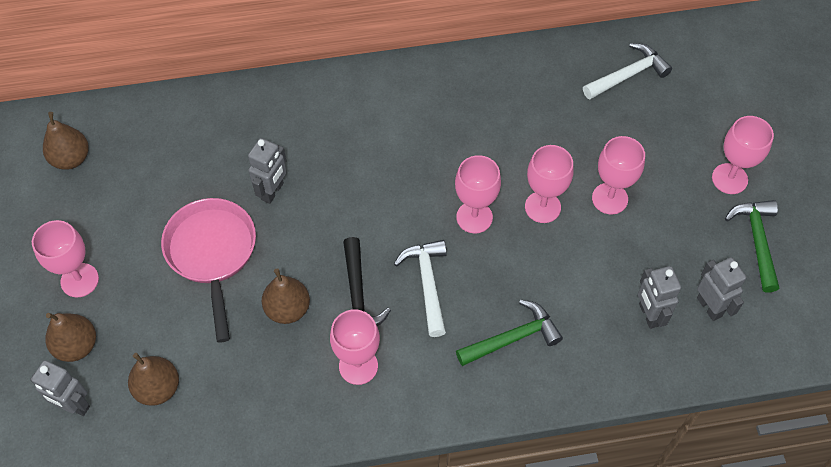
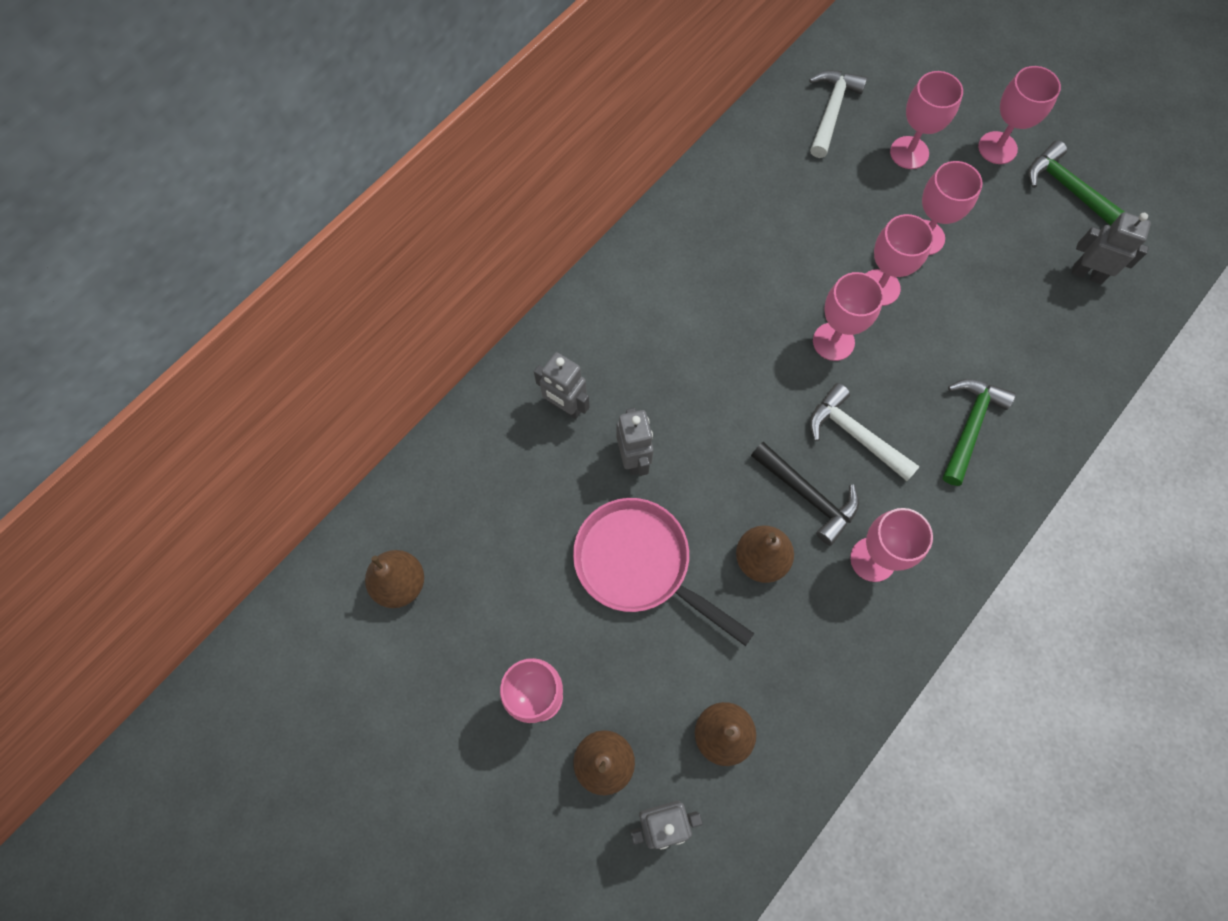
camera: 40 degrees left, 10 degrees up
(648, 315) = (1050, 318): grey robot -> grey robot (565, 406)
(657, 138) = (909, 153): none -> pink goblet

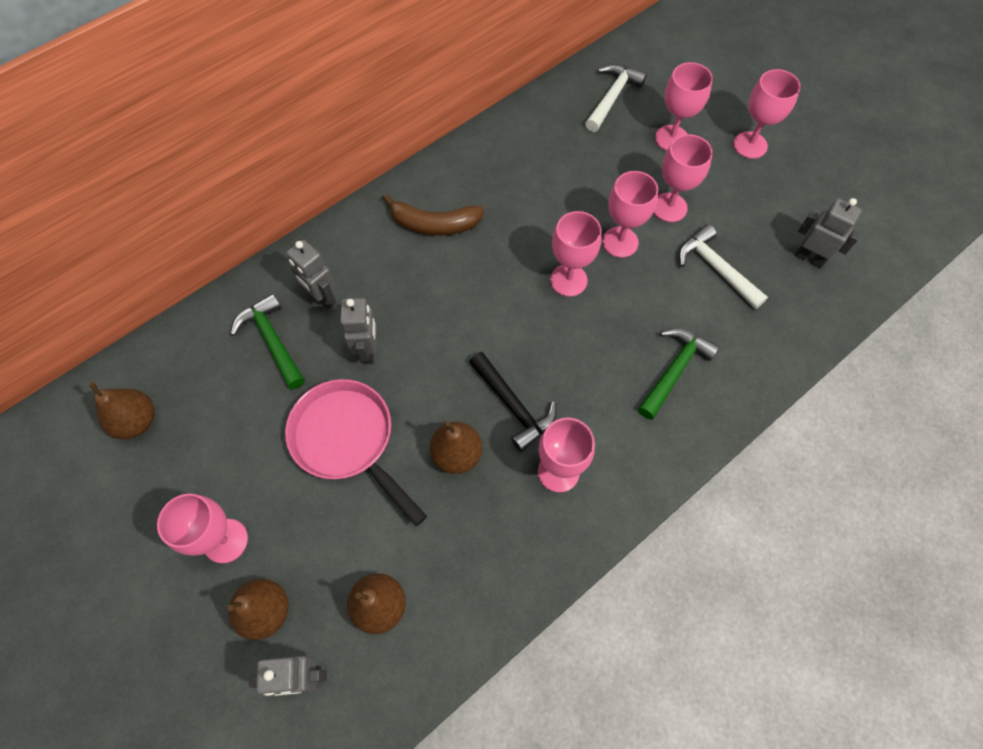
camera: 10 degrees right, 5 degrees down
(668, 299) = (434, 224): none -> brown banana
(855, 435) = (568, 361): white hammer -> white hammer (716, 268)
(1067, 188) = (805, 185): green hammer -> green hammer (272, 341)

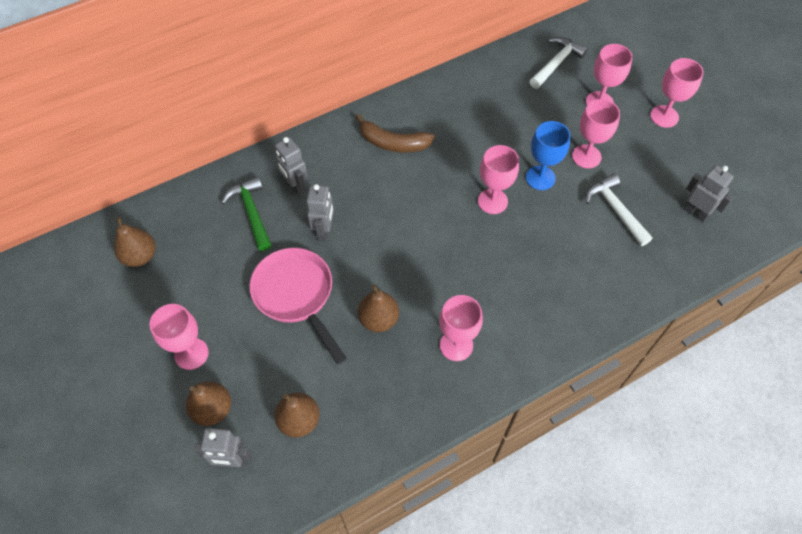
camera: 10 degrees right, 5 degrees down
(513, 406) = (430, 290): black hammer -> none
(620, 242) = (540, 178): pink goblet -> blue goblet
(674, 370) = (565, 283): green hammer -> none

